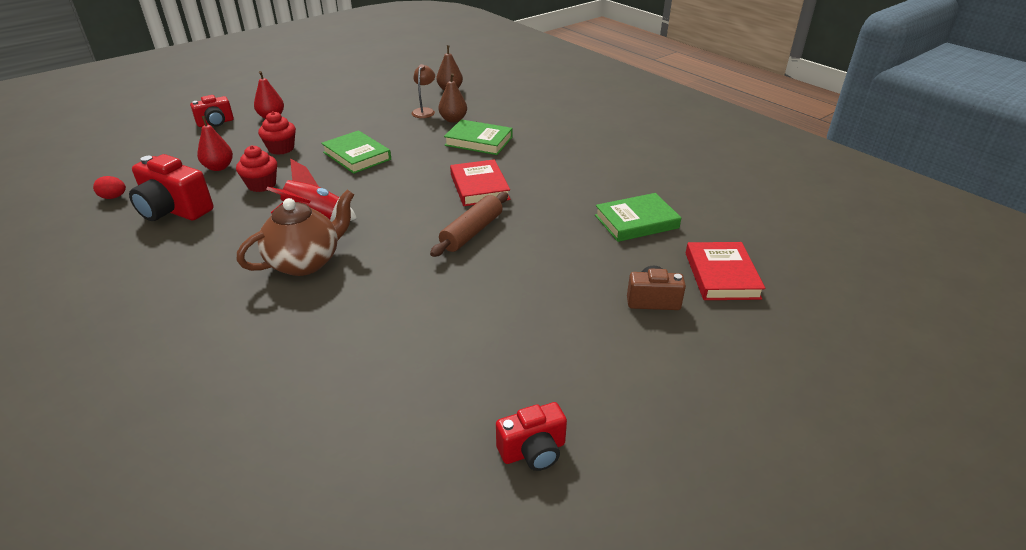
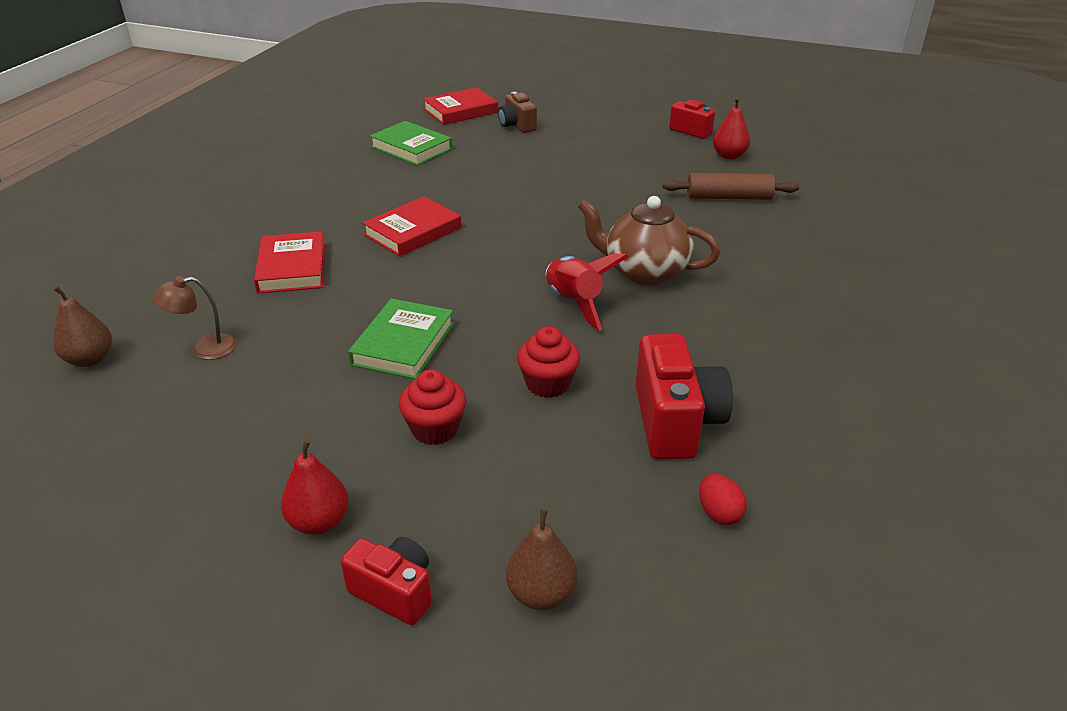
camera: 120 degrees left, 0 degrees up
(219, 167) = (543, 459): red pear -> red pear (729, 156)
(453, 120) = (228, 310): brown pear -> brown pear (541, 593)
(472, 232) = (503, 209): brown rolling pin -> brown rolling pin (728, 197)
(478, 141) = (292, 268): green book -> red book

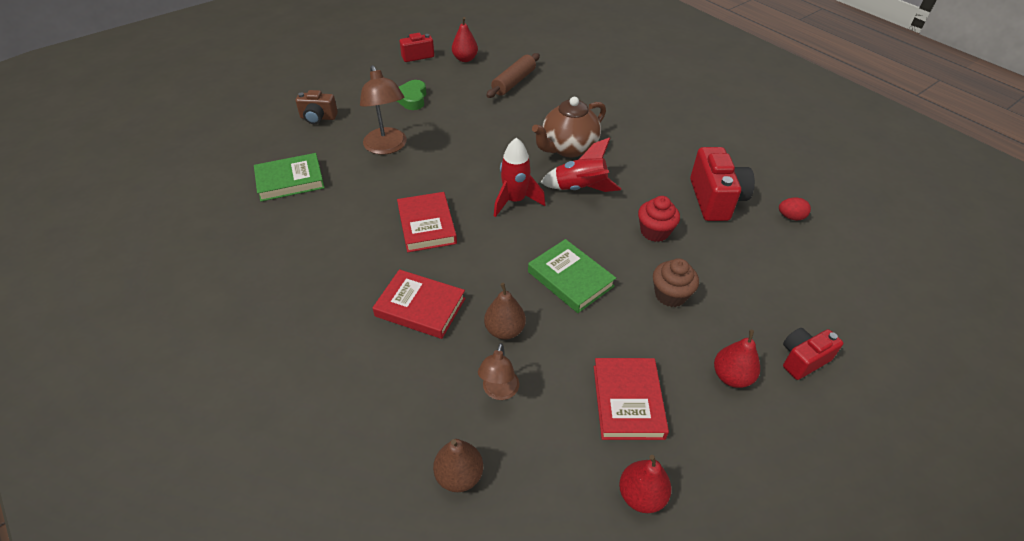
camera: 60 degrees left, 10 degrees up
(100, 488) = (641, 495): none -> red pear
(435, 429) = (670, 295): red cupcake -> brown cupcake
(460, 111) = (256, 133): red book -> red book (628, 401)
(504, 268) = (515, 201): none -> red rocket
(512, 171) = (387, 147): none -> brown lamp
(541, 593) = (823, 301): brown pear -> brown pear (504, 330)
(610, 155) = (412, 99): none -> green heart
(675, 422) = (715, 199): red camera -> red camera turned 60 degrees clockwise

